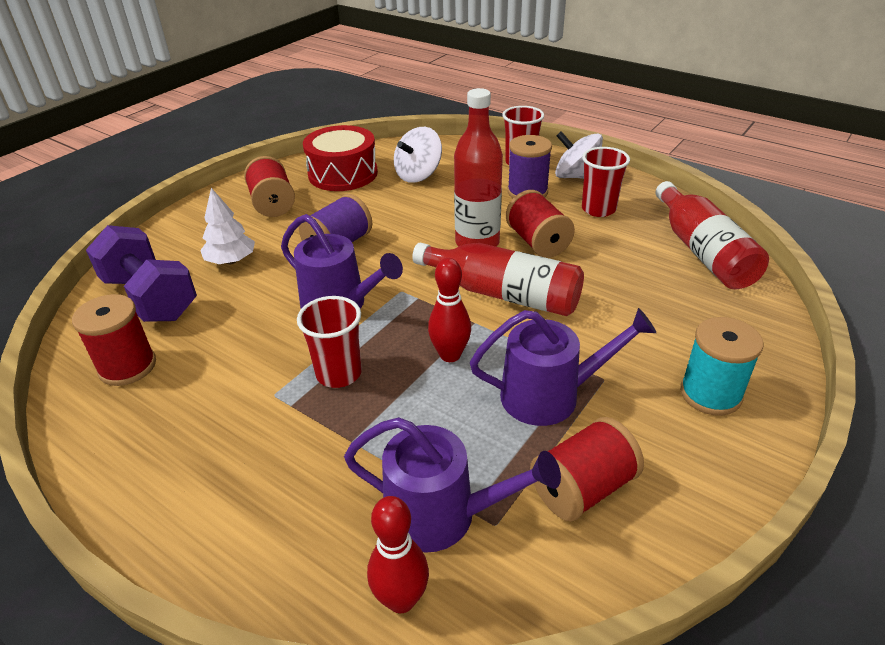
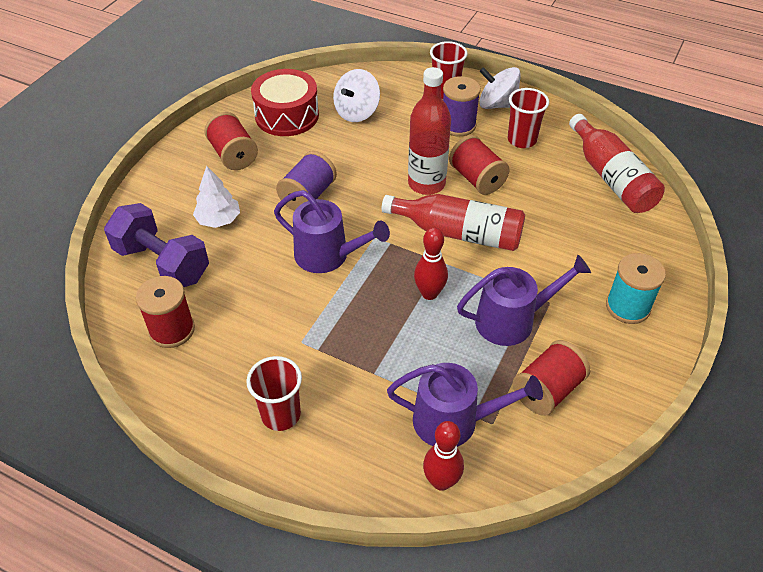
camera: 10 degrees left, 10 degrees up
(339, 373) = (346, 318): red cup -> red cup (281, 414)

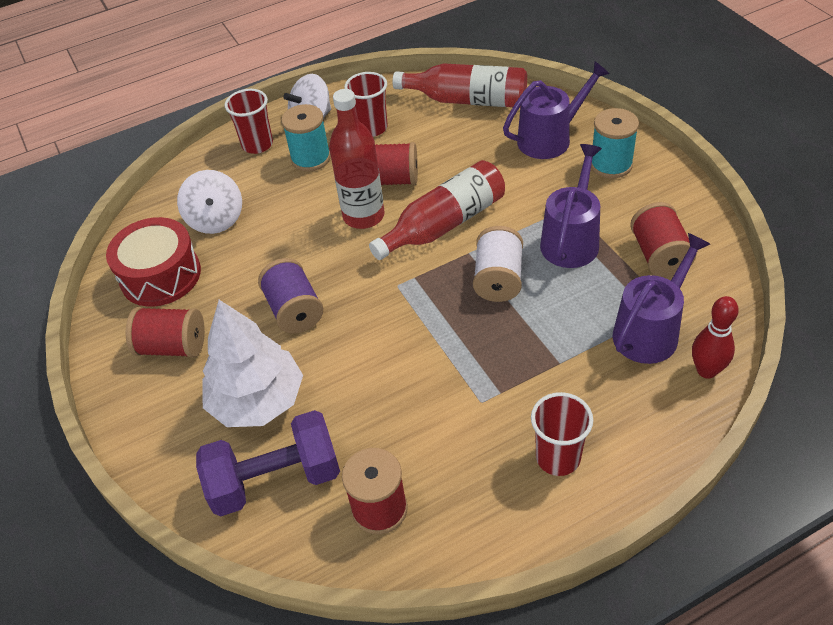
camera: 50 degrees left, 0 degrees up
(218, 220) = (258, 401): white tree -> white tree, size x1.72
(327, 255) = (389, 331): purple watering can -> purple watering can (549, 139)
(429, 293) = (498, 279): red bowling pin -> white spool
(458, 125) = (311, 158): purple spool -> turquoise spool

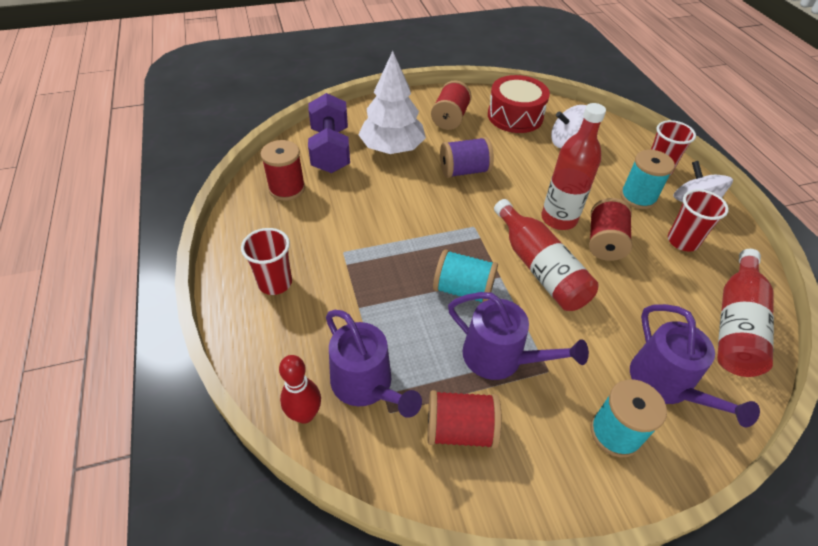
camera: 95 degrees right, 0 degrees up
(498, 279) = (463, 290): white spool -> turquoise spool

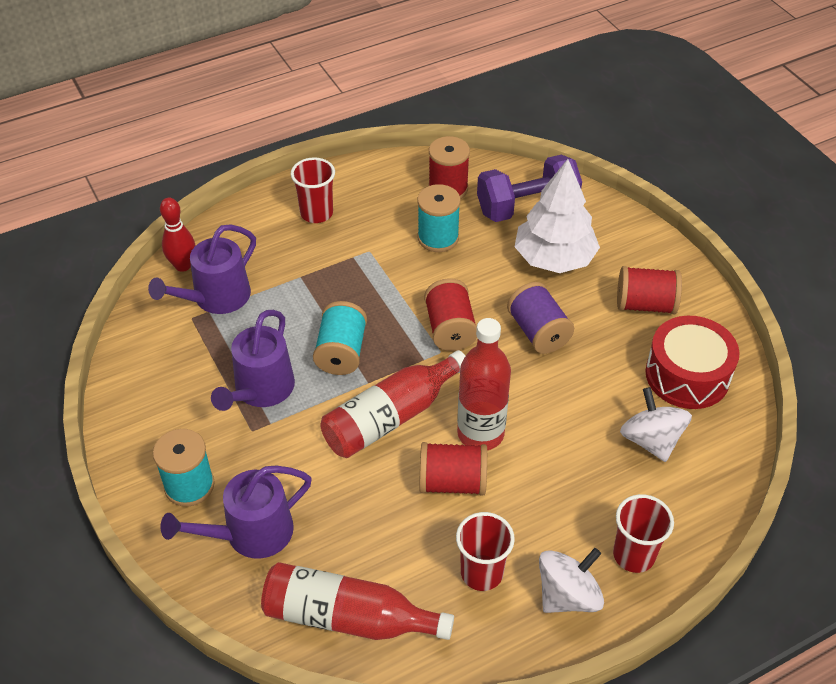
camera: 80 degrees right, 0 degrees up
(460, 430) = (180, 368): red spool -> red spool (450, 329)
(638, 197) = (556, 525): turquoise spool -> turquoise spool (438, 238)

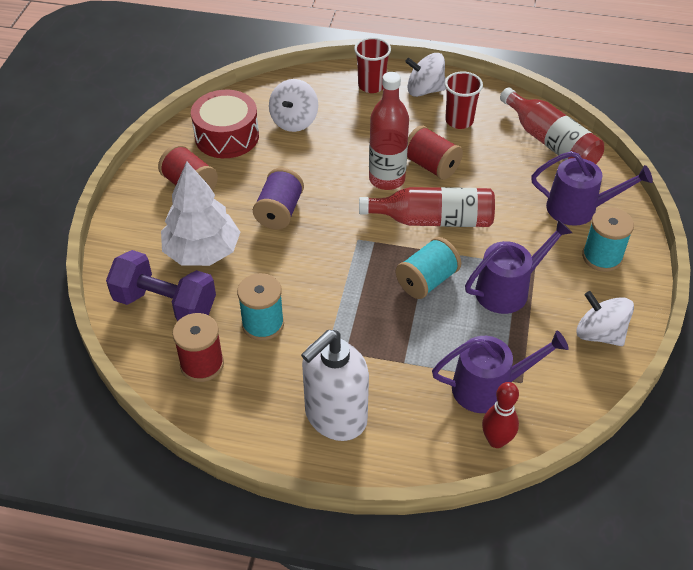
camera: 140 degrees left, 0 degrees up
(146, 400) = (599, 334): none -> white spinning top
(316, 213) = (335, 417): red cup -> white soap dispenser
(450, 329) = (334, 250): red spool -> none

